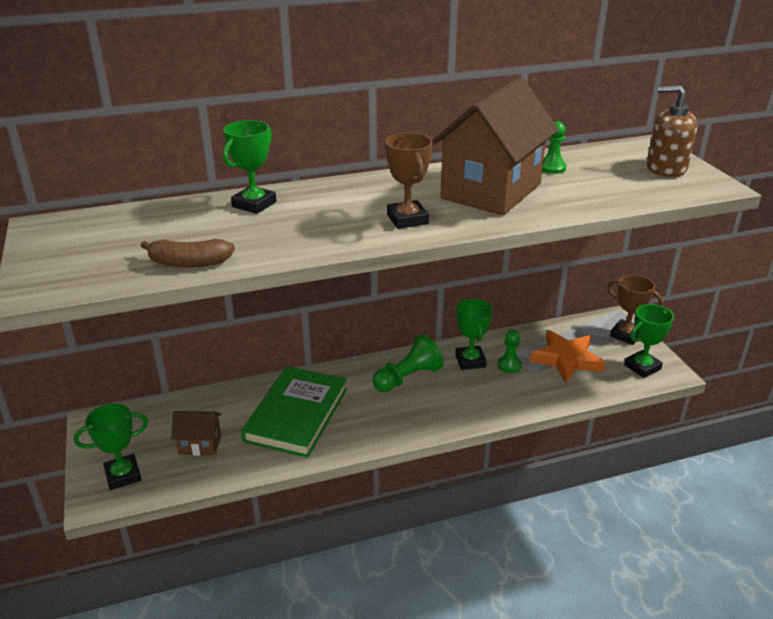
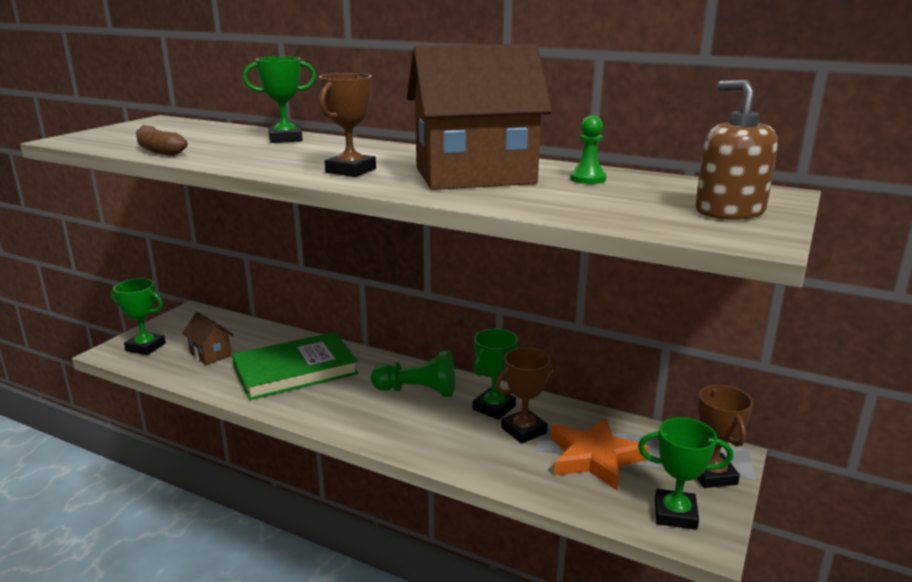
camera: 45 degrees right, 10 degrees down
(509, 365) = (524, 430): green pawn -> brown trophy

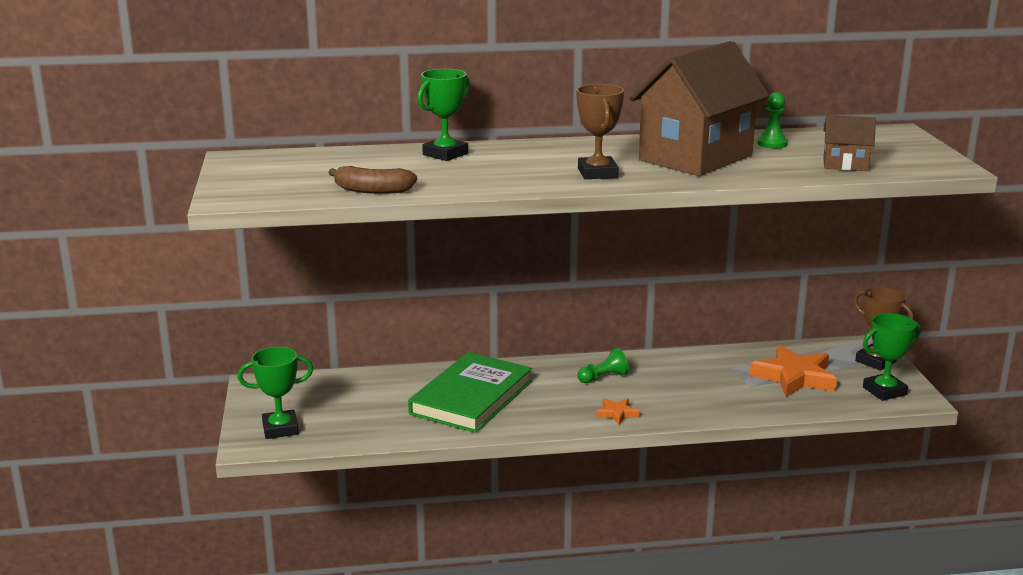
camera: 35 degrees left, 0 degrees up
(210, 354) = (363, 412): brown house -> brown house (845, 165)
(376, 427) = (617, 413): none -> orange star
(418, 391) = (603, 377): green pawn -> green pawn, size x0.62
(494, 407) = (679, 369): green trophy -> none
(524, 430) = (724, 377): brown trophy -> none
(729, 211) = (901, 150): brown soap dispenser -> none

